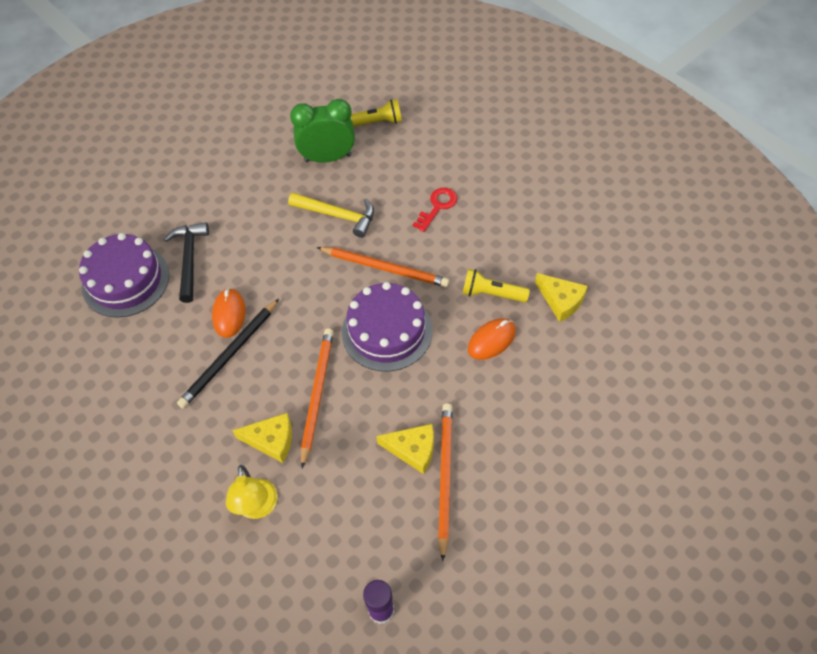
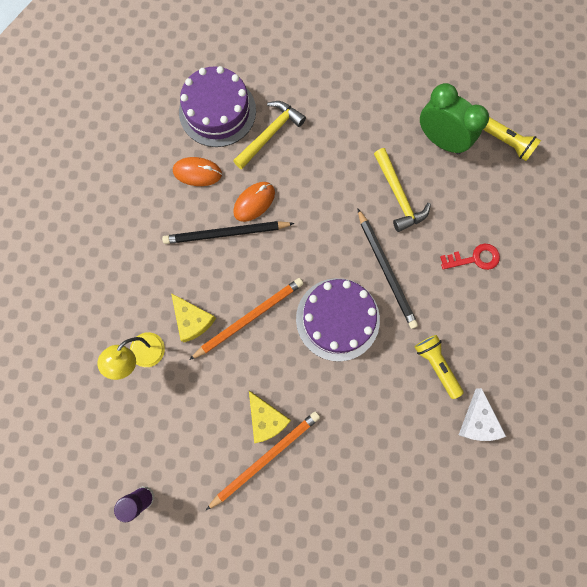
camera: 45 degrees right, 20 degrees up
(189, 259) = (270, 134): black hammer -> yellow hammer
(385, 268) = (386, 270): orange pencil -> black pencil
(491, 340) = (397, 399): orange mouse -> orange mouse (197, 173)
(561, 300) = (478, 421): yellow cheese -> white cheese

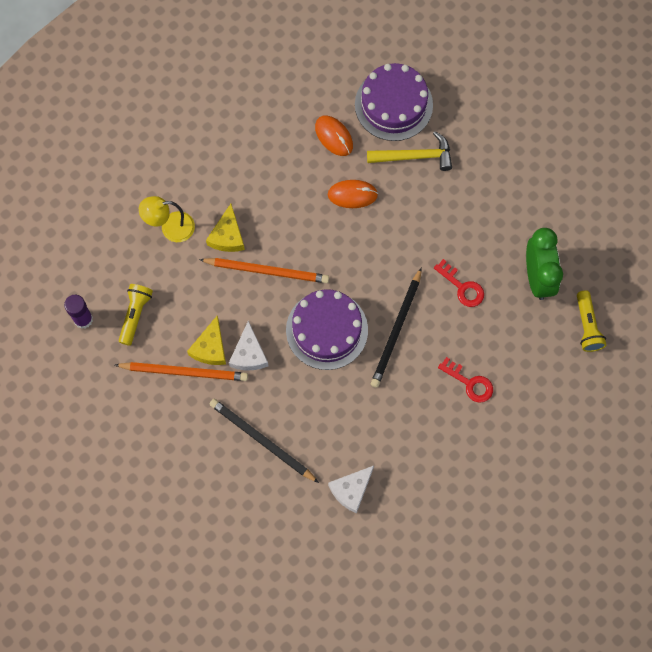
camera: 45 degrees right, 5 degrees down
(226, 233) = (310, 198): black pencil -> black pencil (261, 440)
(300, 394) = (249, 354): none -> white cheese
(398, 195) = (462, 287): yellow hammer -> red key
(436, 365) = (362, 426): yellow flashlight -> yellow flashlight (135, 315)

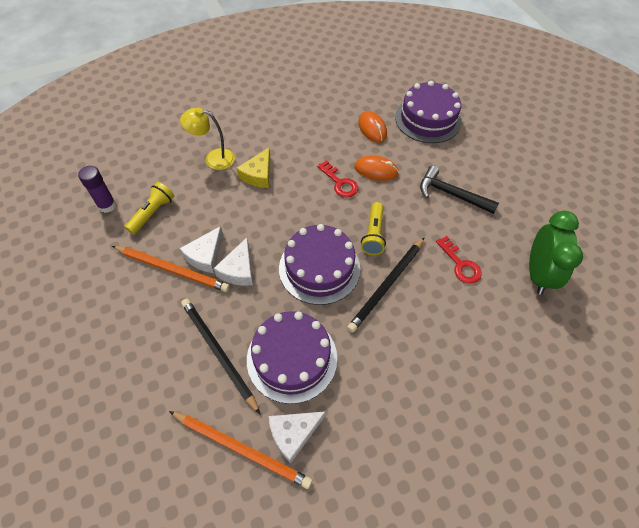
camera: 15 degrees right, 15 degrees down
(210, 347) = (205, 255): yellow cheese -> white cheese
(267, 271) = (282, 208): orange pencil -> orange pencil (241, 449)
(329, 426) = (292, 358): none -> purple cake
(414, 156) = (437, 156): yellow hammer -> none
(439, 204) = (451, 194): none -> black hammer
(469, 383) = (451, 354): red key -> red key (339, 182)
(587, 326) = (586, 331): yellow flashlight -> yellow flashlight (373, 234)

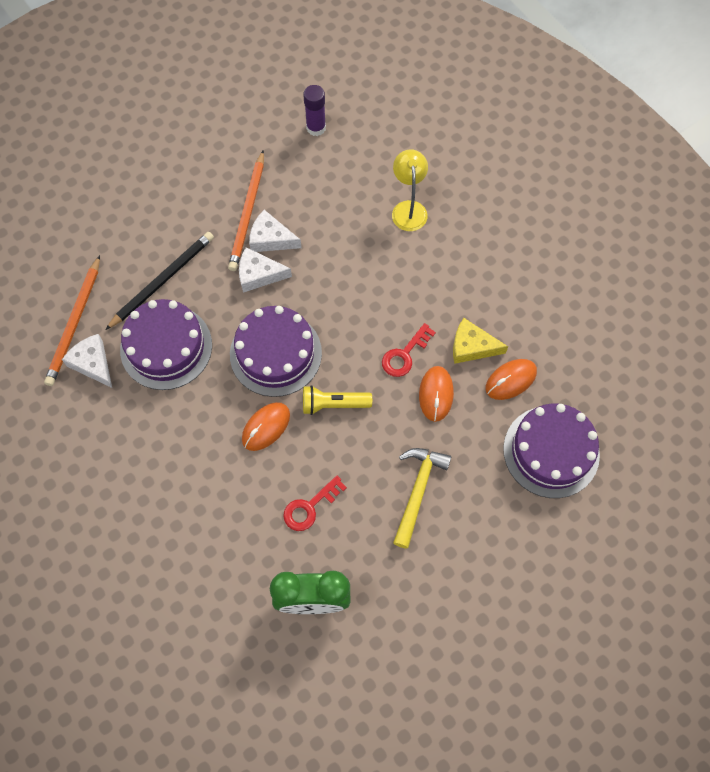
camera: 80 degrees right, 10 degrees up
(152, 213) = (315, 172): yellow flashlight -> none
(258, 174) = (395, 262): yellow cheese -> yellow cheese (472, 347)
(387, 285) = (266, 427): black pencil -> orange mouse
(451, 194) = (417, 491): black hammer -> yellow hammer

